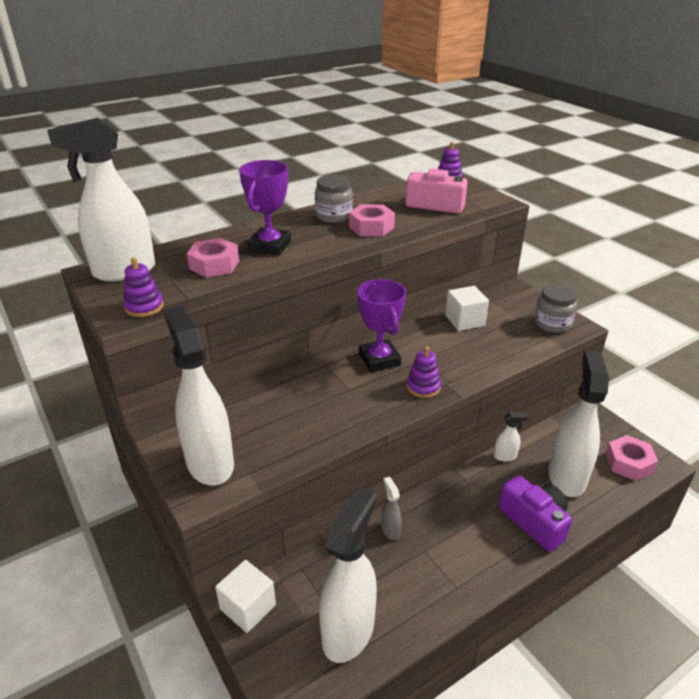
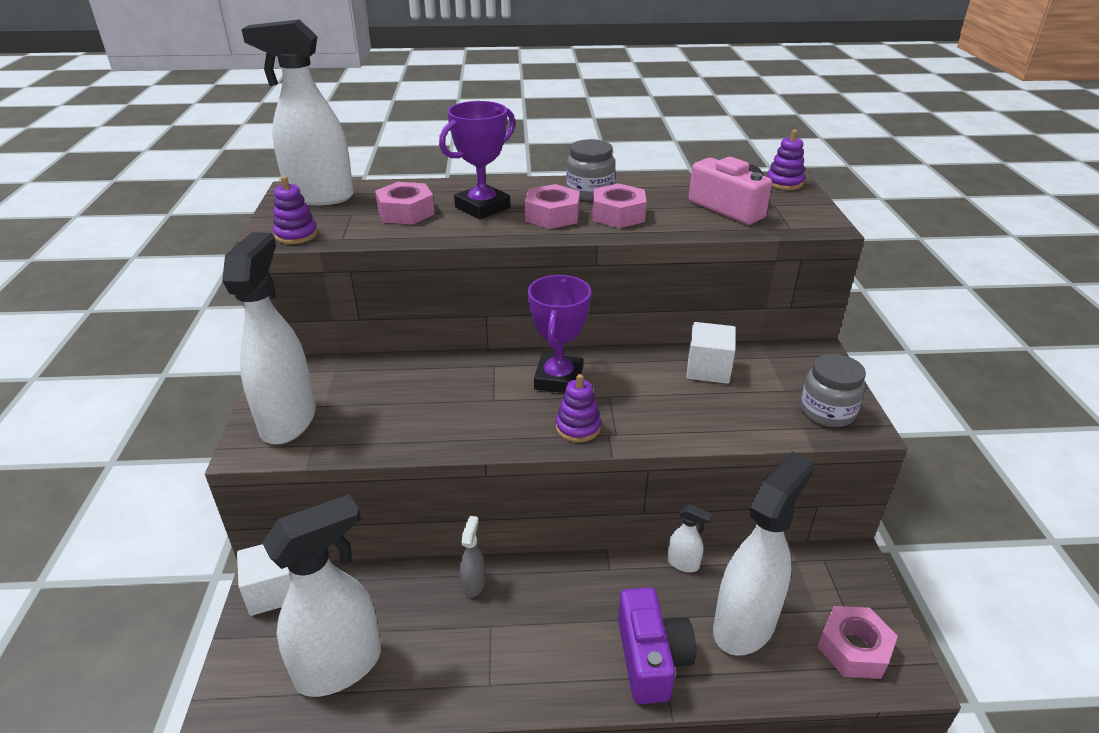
camera: 30 degrees right, 0 degrees up
(328, 239) = (552, 215): none -> pink nut

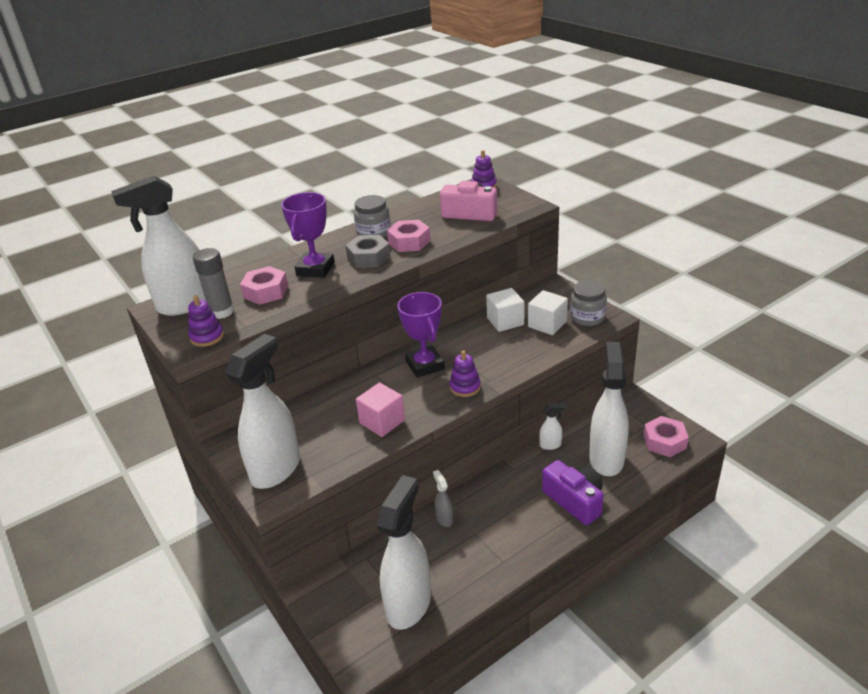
camera: 30 degrees left, 0 degrees up
(272, 591) = (320, 593): white cube -> white cube (547, 324)
(288, 420) = (276, 469): white spray bottle -> white spray bottle turned 60 degrees clockwise
(341, 216) = (221, 312): none -> grey glue stick
(444, 422) = (382, 422): none -> pink cube
(552, 215) = (369, 257): pink nut -> grey nut

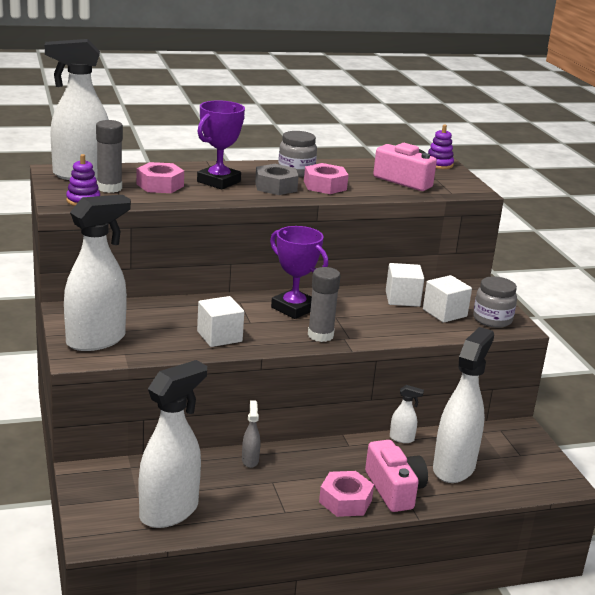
camera: 15 degrees right, 10 degrees down
(382, 422) = (219, 336): pink cube -> white cube
(425, 365) = (294, 308): purple trophy -> purple trophy turned 45 degrees counterclockwise
(465, 387) = (320, 335): purple stacking toy -> grey glue stick
(575, 500) = (394, 489): purple camera -> pink camera
(664, 441) = (529, 474): pink nut -> pink nut (345, 501)

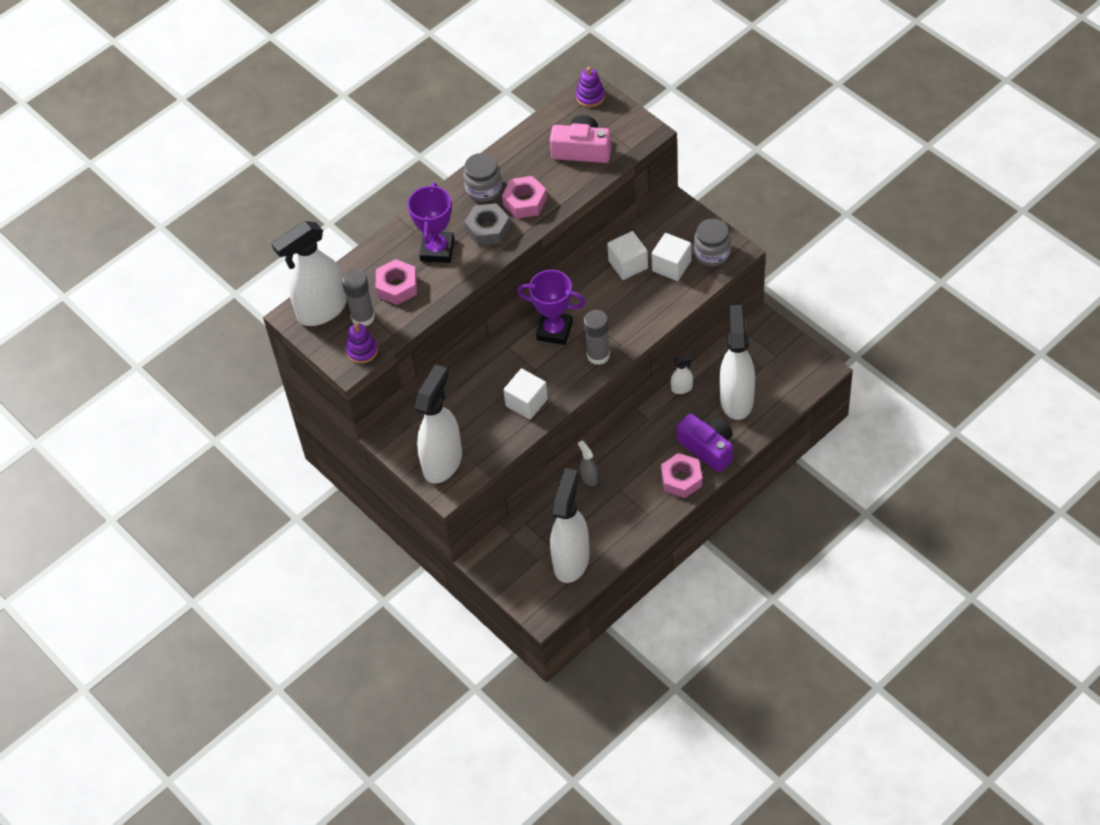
camera: 20 degrees left, 30 degrees up
(394, 489) = (708, 448): pink camera -> purple camera

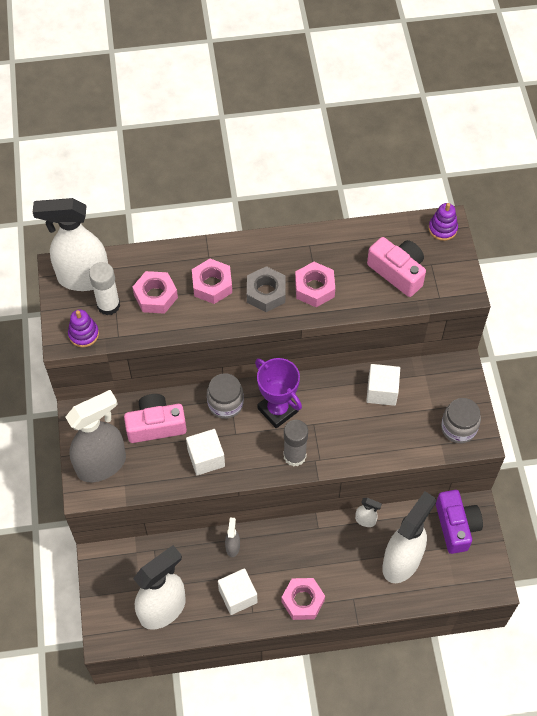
camera: 30 degrees right, 5 degrees up
(363, 317) = (108, 305): grey glue stick -> white glue stick
(437, 250) = (212, 285): purple trophy -> pink nut
(443, 462) = (102, 464): white spray bottle -> grey spray bottle
(462, 405) = (156, 425): none -> pink camera
(484, 189) = (291, 255): grey jar -> grey jar (225, 403)
(671, 266) = (416, 416): white cube -> white cube (238, 596)
(708, 448) = (345, 588): purple camera -> purple camera (456, 526)

